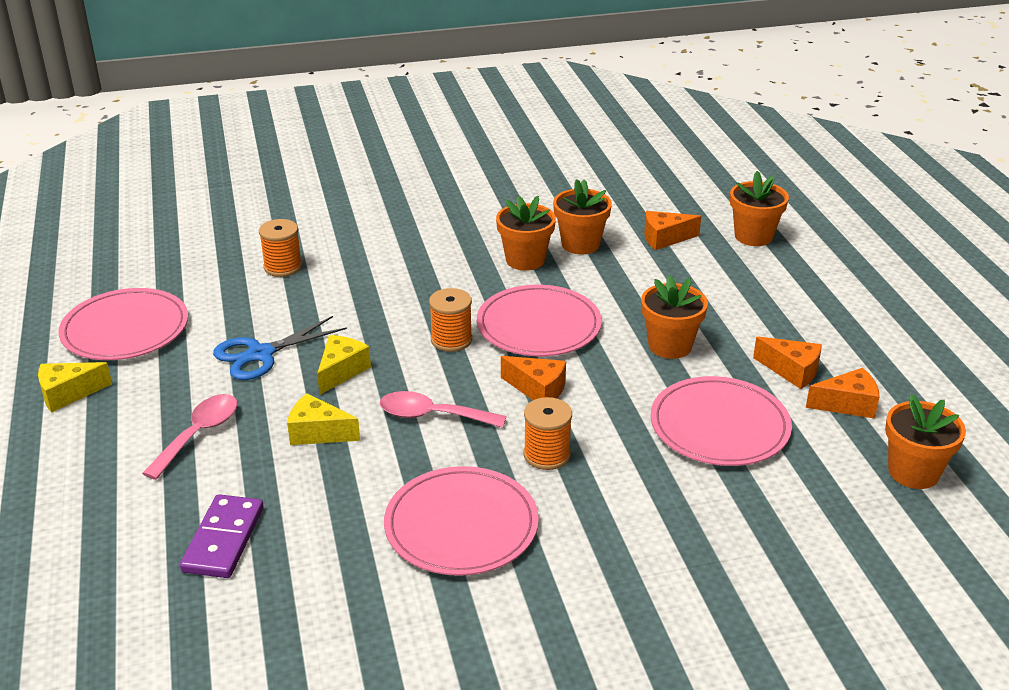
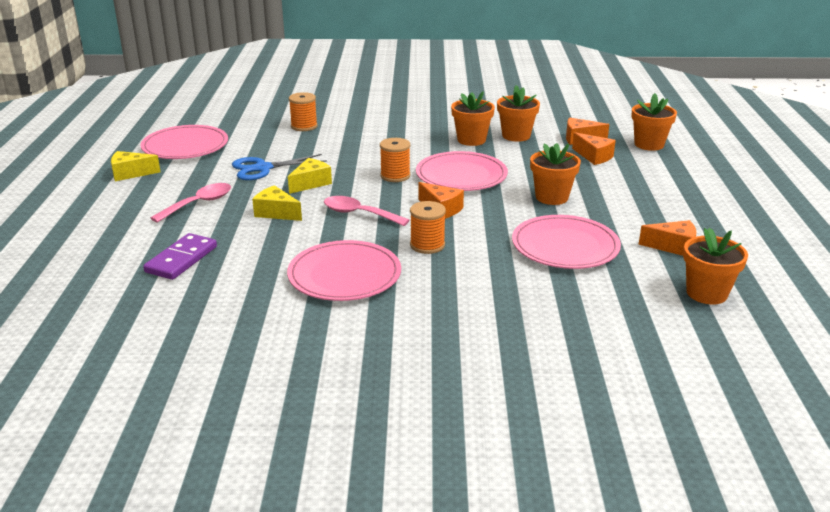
camera: 15 degrees right, 5 degrees down
(792, 371) = (638, 222): orange cheese -> orange cheese (594, 157)

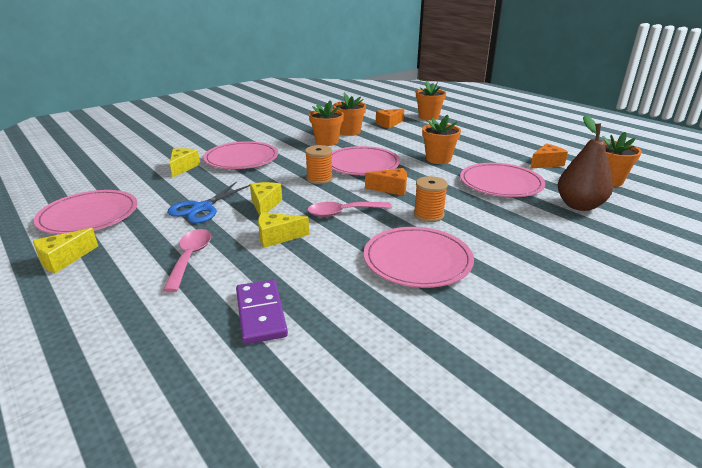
camera: 40 degrees left, 0 degrees up
(304, 126) = (183, 167): orange spool -> yellow cheese
(363, 133) = (241, 158): none -> pink plate
(594, 157) = (414, 131): orange cheese -> none
(601, 300) = (579, 206): none -> brown pear

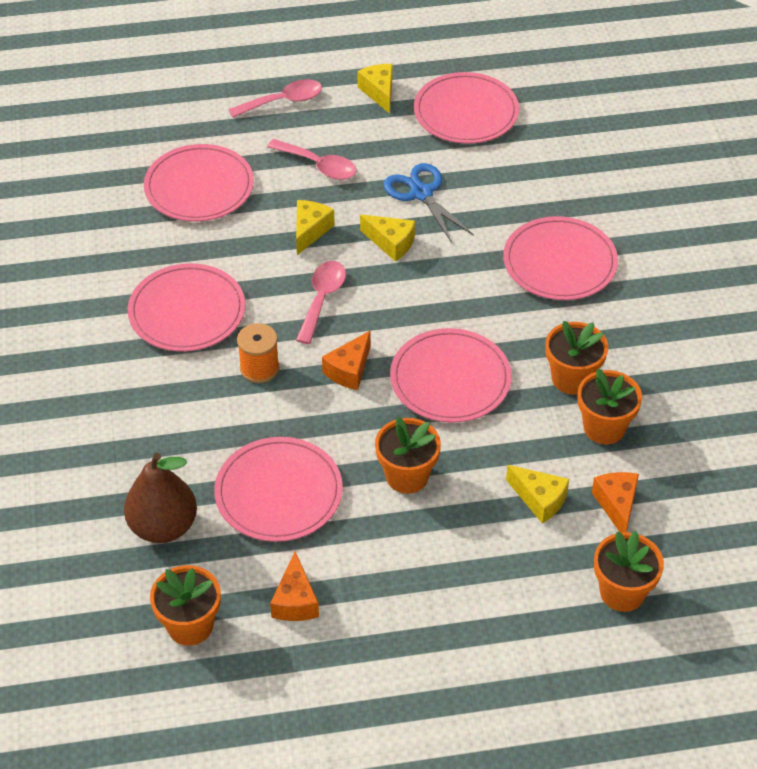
camera: 120 degrees right, 20 degrees up
(88, 310) = (283, 101): none -> pink spoon
(183, 167) = (563, 201): yellow cheese -> yellow cheese (539, 500)
(261, 313) = (199, 187): purple domino -> pink plate
(319, 179) = (431, 315): orange spool -> none

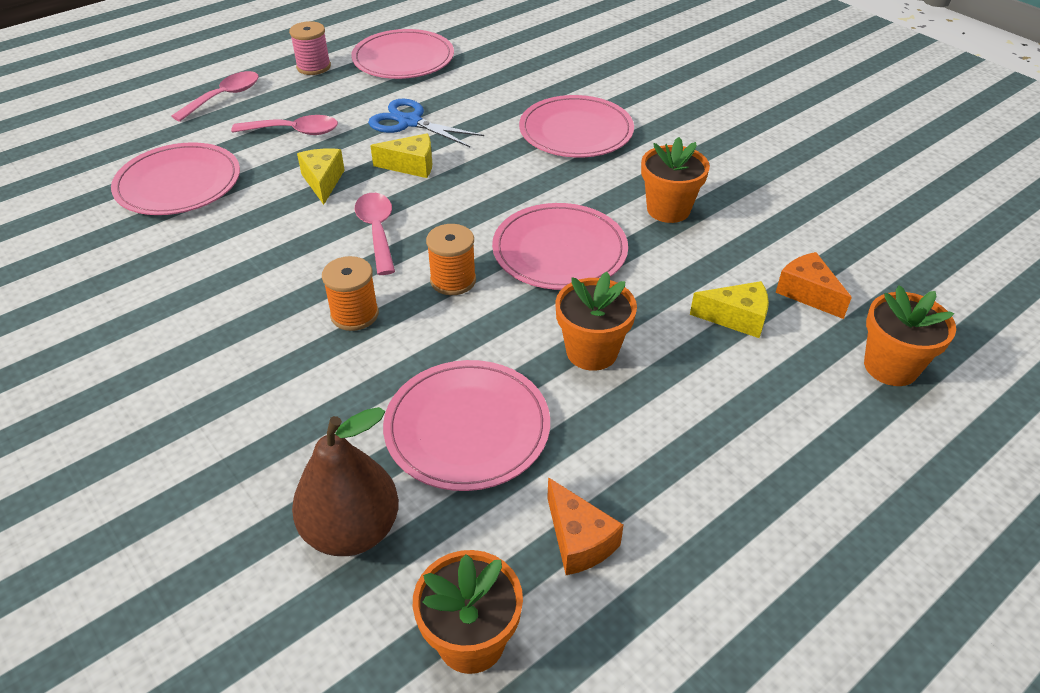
camera: 30 degrees left, 5 degrees down
(187, 311) = (234, 292): pink plate -> none
(349, 370) = (453, 280): orange cheese -> orange spool
(379, 92) = (313, 67): yellow cheese -> pink spool
(604, 427) = (733, 236): orange flower pot -> none

